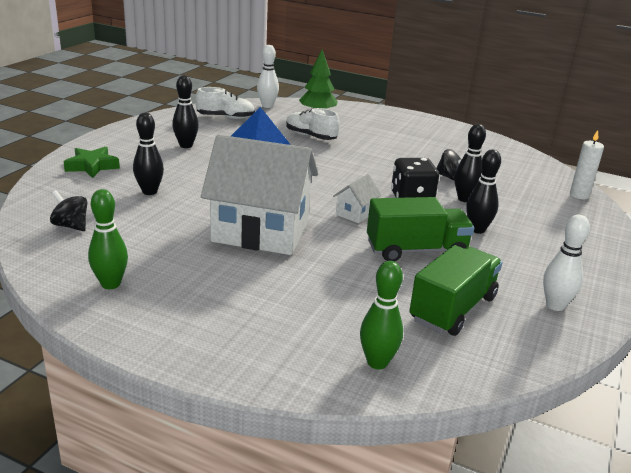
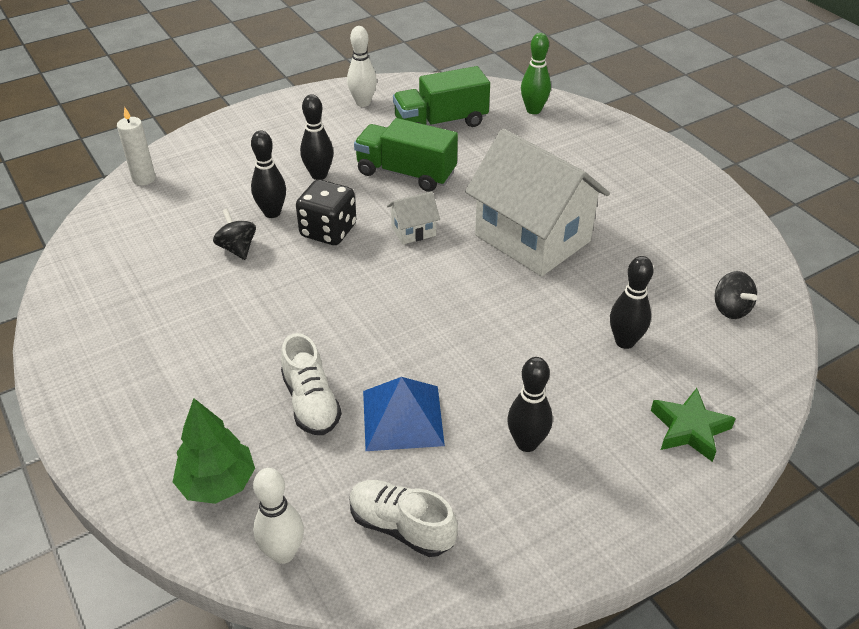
camera: 145 degrees left, 15 degrees up
(111, 284) = (700, 223): green bowling pin -> none

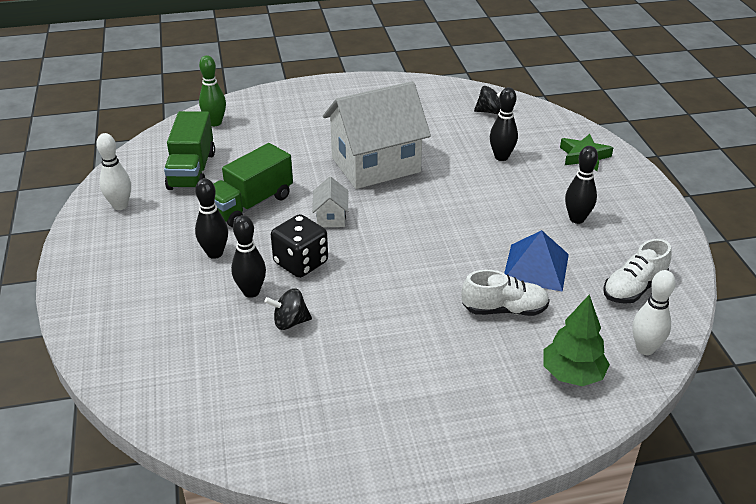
camera: 70 degrees left, 5 degrees down
(144, 179) = (125, 375): white candle -> none

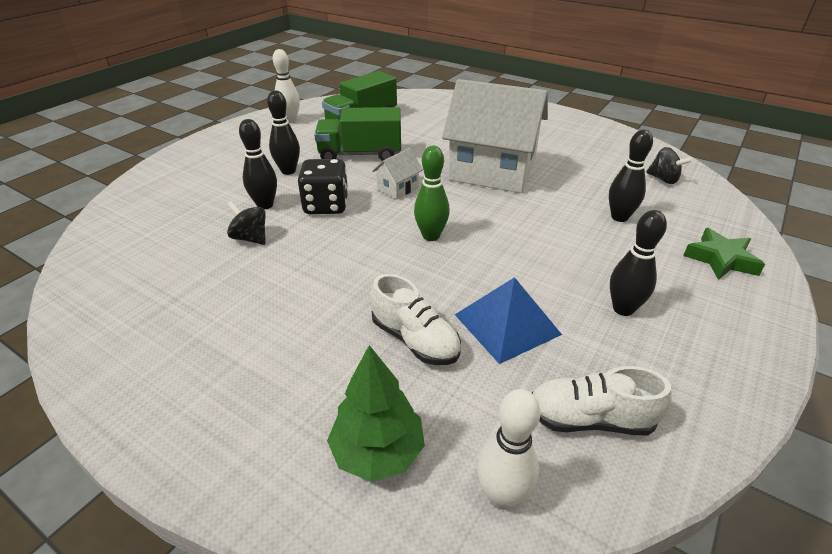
camera: 45 degrees right, 0 degrees up
(215, 123) = (423, 101): green bowling pin -> green bowling pin (431, 236)

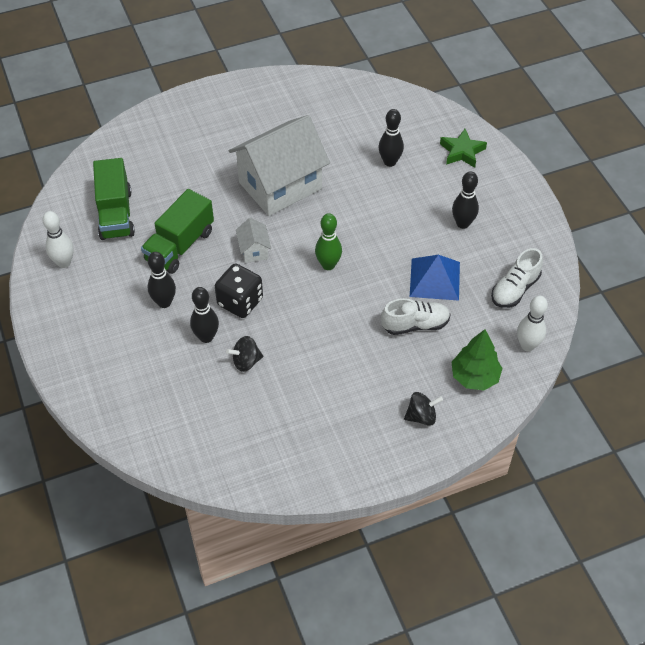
camera: 55 degrees left, 15 degrees up
(663, 179) = (371, 107): black spinning top -> black spinning top (421, 416)

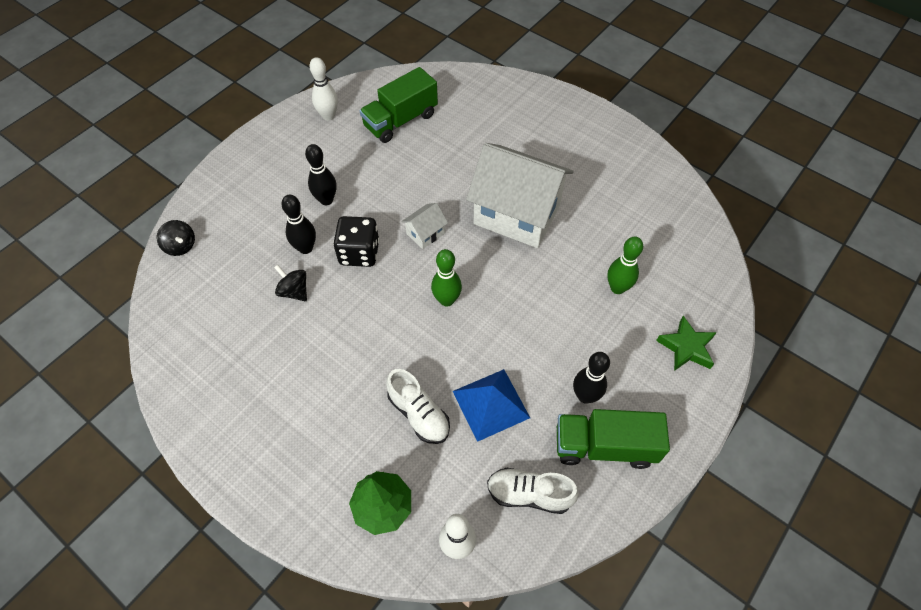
camera: 60 degrees right, 5 degrees up
(180, 246) = (395, 179): green truck -> green truck (604, 446)
(390, 162) = (617, 288): black bowling pin -> green bowling pin
(421, 416) = (304, 476): black spinning top -> black spinning top (181, 246)

